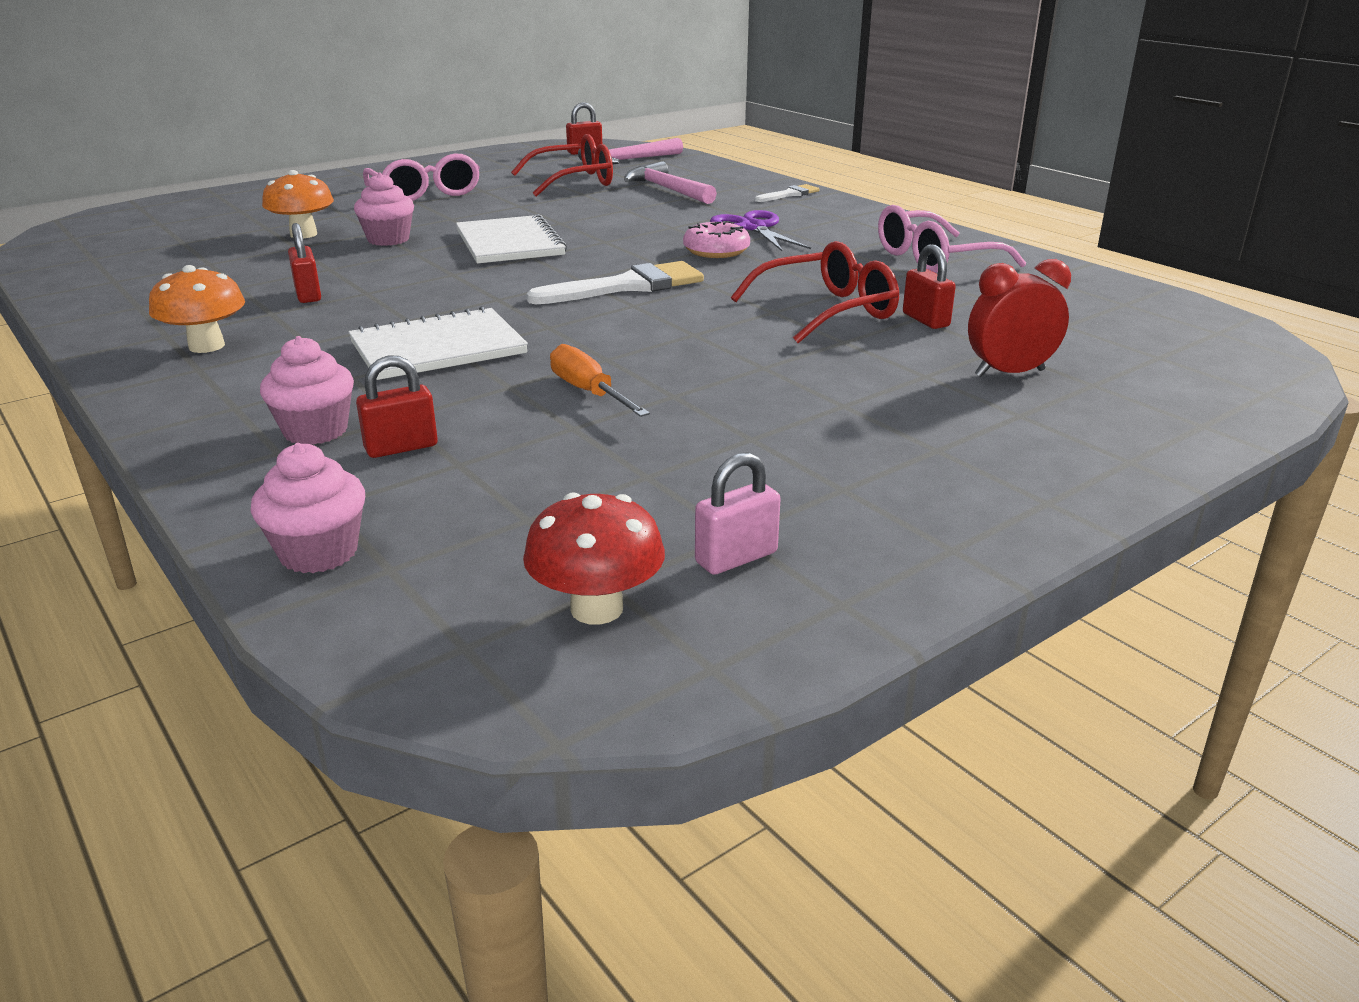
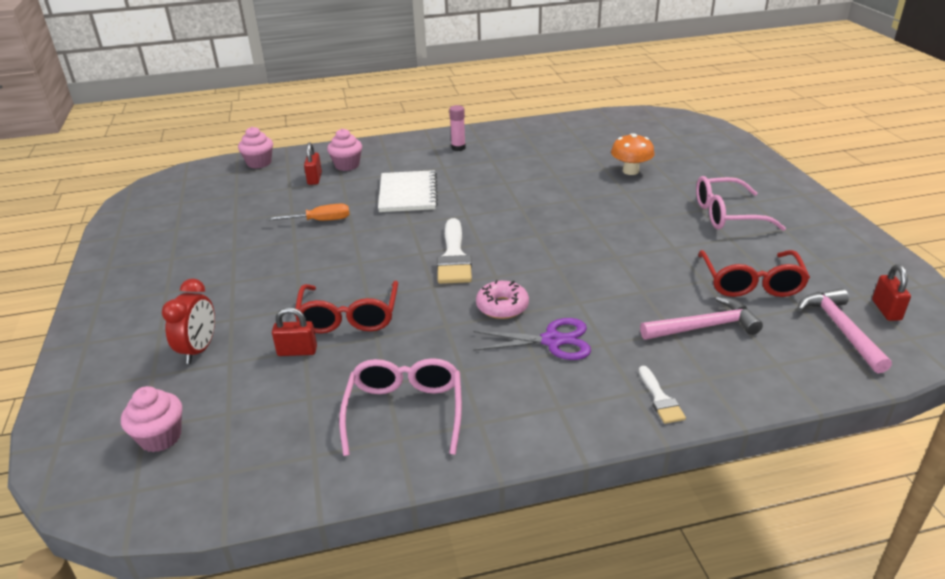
camera: 115 degrees right, 5 degrees up
(206, 346) = (458, 148): orange mushroom -> pink glue stick
(308, 295) = (512, 169): red padlock -> none
(388, 239) = (604, 194): pink cupcake -> pink cupcake (160, 437)
(509, 243) = (572, 231): white notebook -> none
(596, 608) = (173, 198): red mushroom -> none
(736, 558) = (163, 225): pink padlock -> none

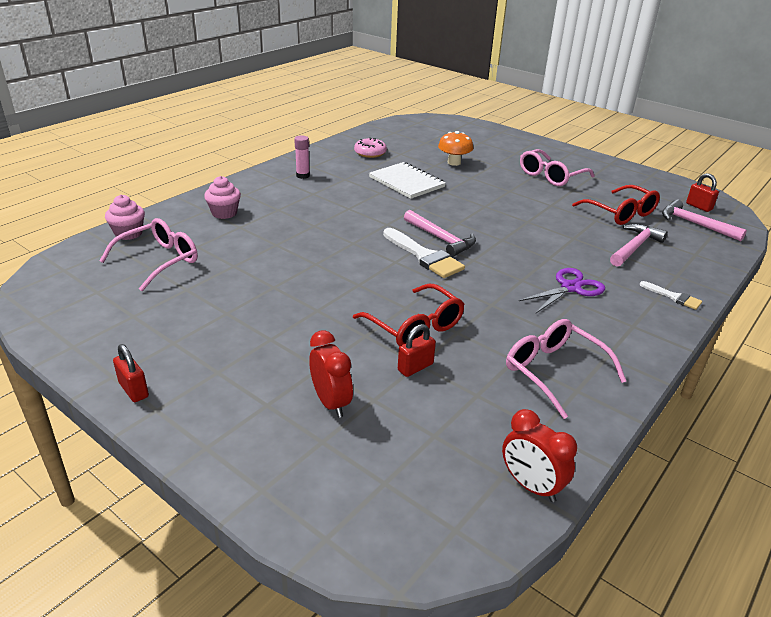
camera: 40 degrees left, 0 degrees up
(160, 437) = (410, 481): pink cupcake -> none
(232, 493) = (531, 486): none -> red clock
(249, 191) = (159, 261): none -> pink glasses
(314, 179) = (210, 232): red padlock -> red padlock (134, 390)
(320, 221) = (272, 264): orange screwdriver -> none
(408, 193) = (315, 221): white notebook -> white notebook (406, 182)
(495, 245) = (441, 239): none -> pink hammer
(502, 306) = (508, 278): pink donut -> pink donut (370, 153)

